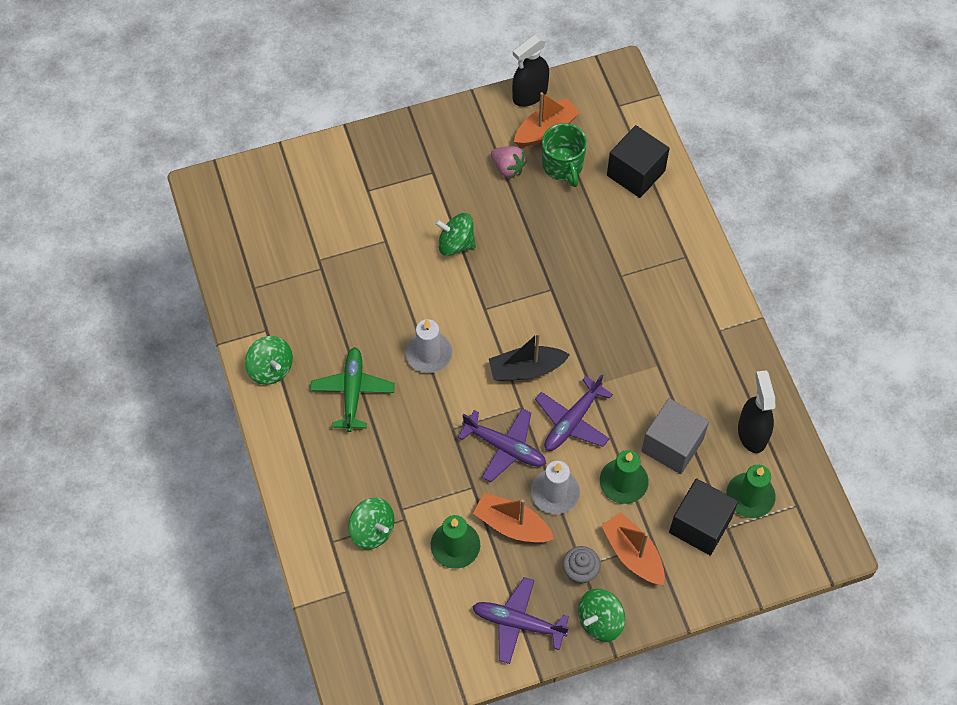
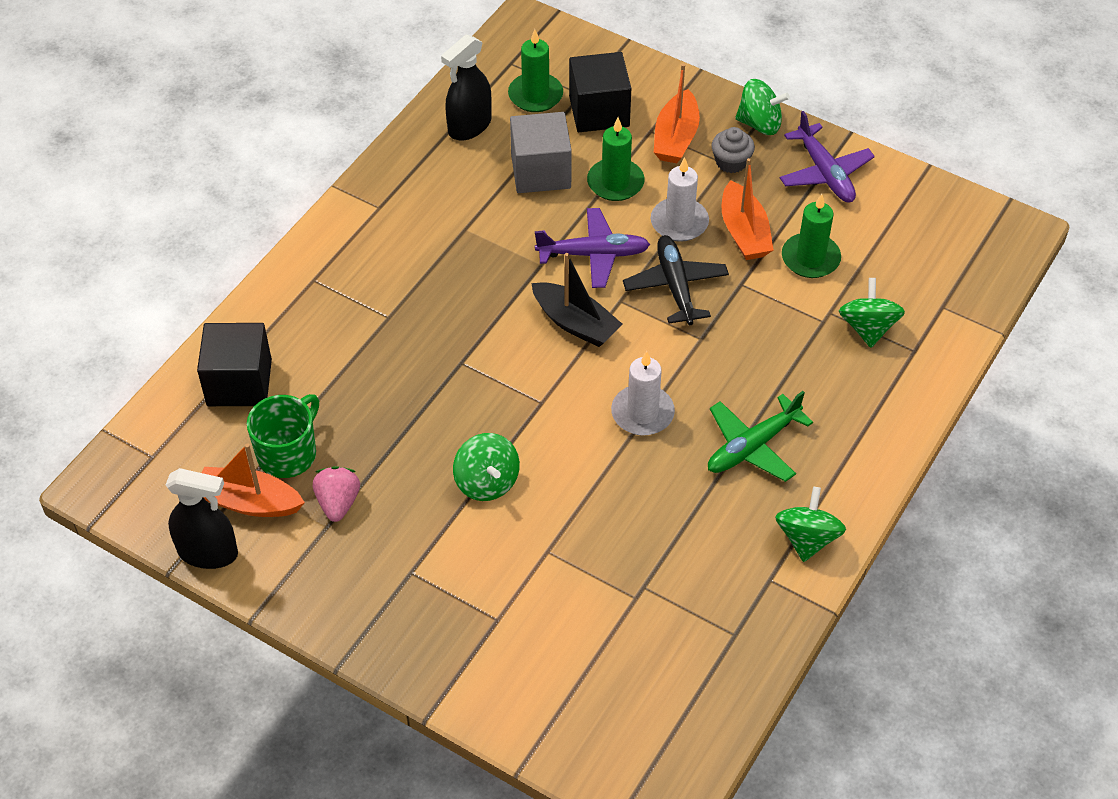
camera: 130 degrees left, 10 degrees down
(505, 447) = (675, 286): purple plane -> black plane

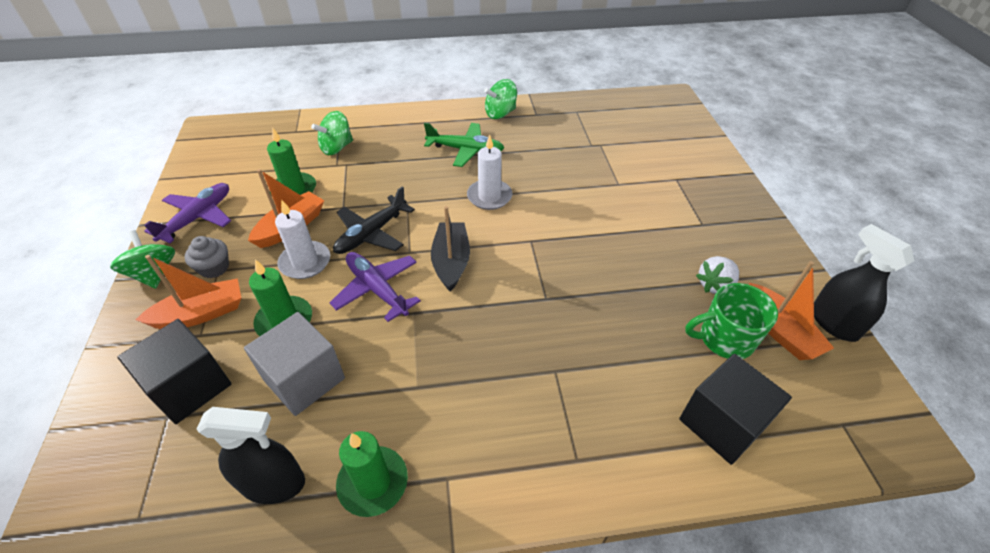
camera: 130 degrees left, 5 degrees down
(338, 502) = (715, 285): pink strawberry -> white strawberry
(487, 482) = (612, 230): green spinning top -> none
(535, 95) = (188, 455): green candle -> green candle (373, 482)

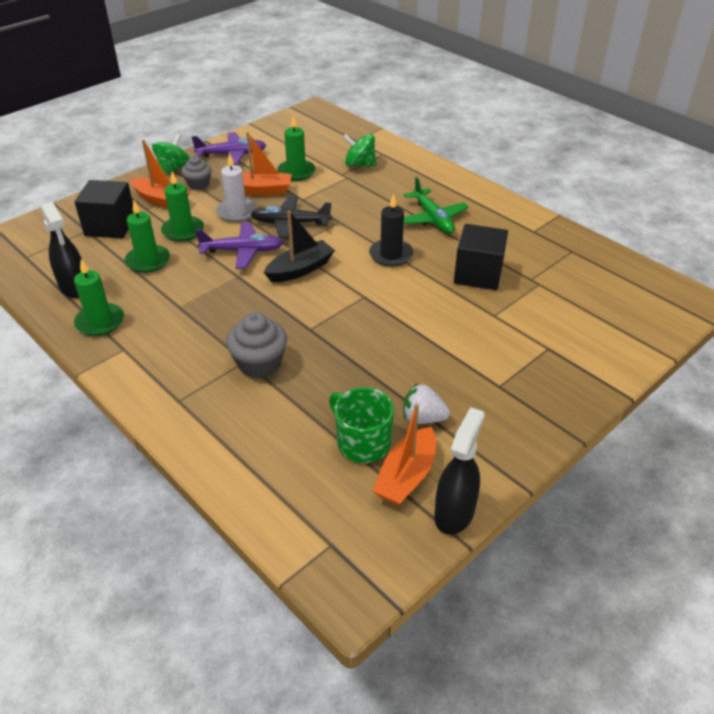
camera: 55 degrees right, 5 degrees down
(304, 379) = (148, 261): grey cube -> green candle
(377, 289) = (242, 251): purple plane -> purple plane turned 75 degrees clockwise
(489, 196) = (391, 255): white candle -> black candle
(500, 113) = (506, 213): green spinning top -> none
(567, 360) = (259, 363): none -> grey cupcake
(722, 423) = (270, 466): black cube -> black cube (478, 274)

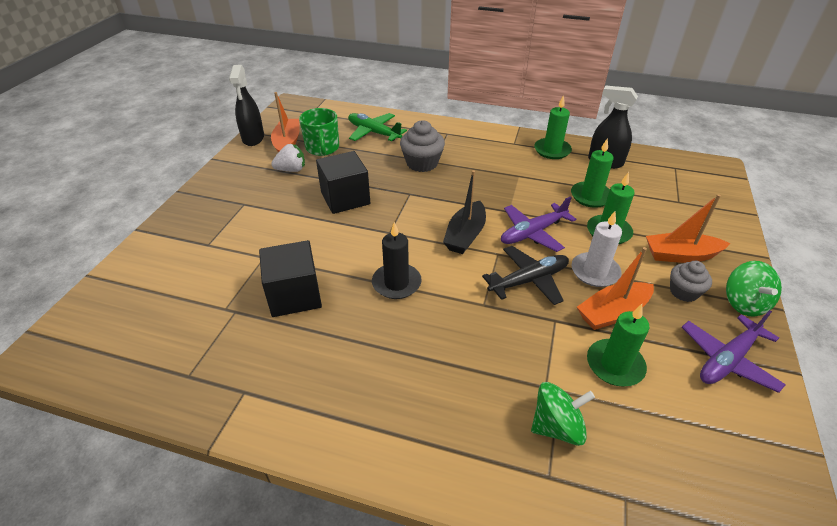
camera: 150 degrees right, 0 degrees up
(110, 226) = (670, 212): black cube -> black cube (345, 198)
(362, 442) = (322, 148): green mug -> green mug turned 60 degrees clockwise
(433, 218) = (383, 356): green plane -> green plane (374, 133)

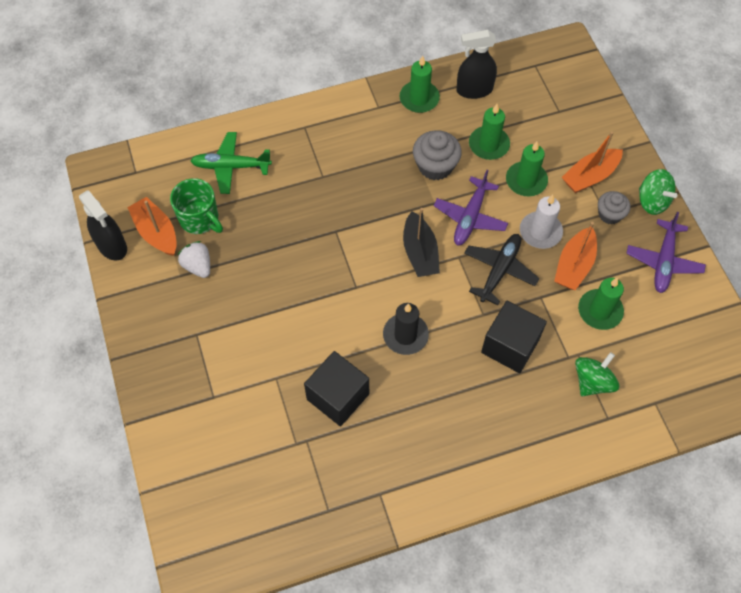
camera: 35 degrees left, 20 degrees up
(291, 170) = (198, 266): white strawberry -> white strawberry turned 75 degrees counterclockwise
(345, 198) = (283, 271): black cube -> black cube (510, 346)
(422, 163) = (315, 184): grey cupcake -> grey cupcake (435, 166)

